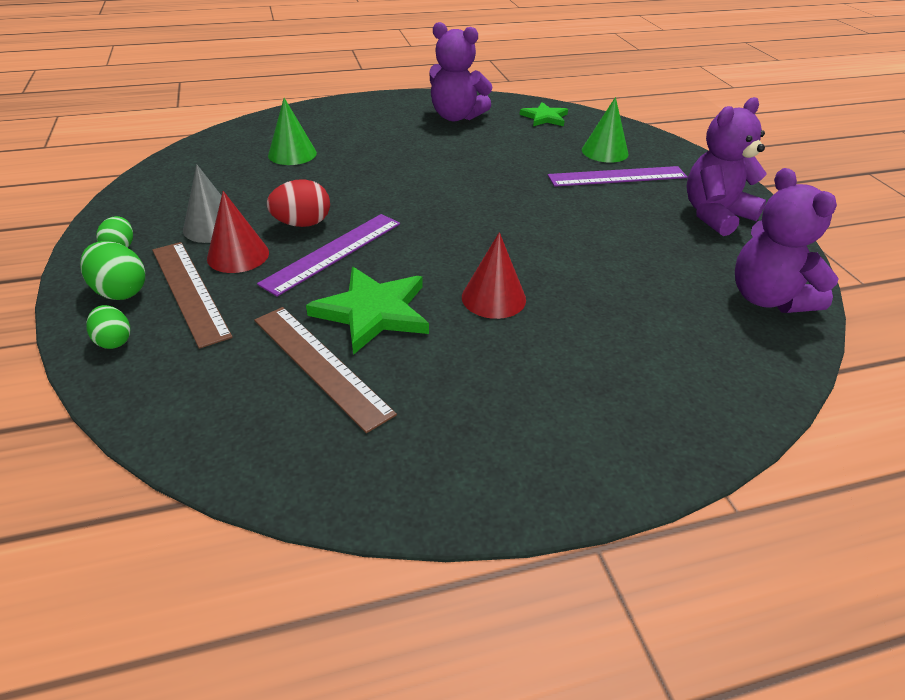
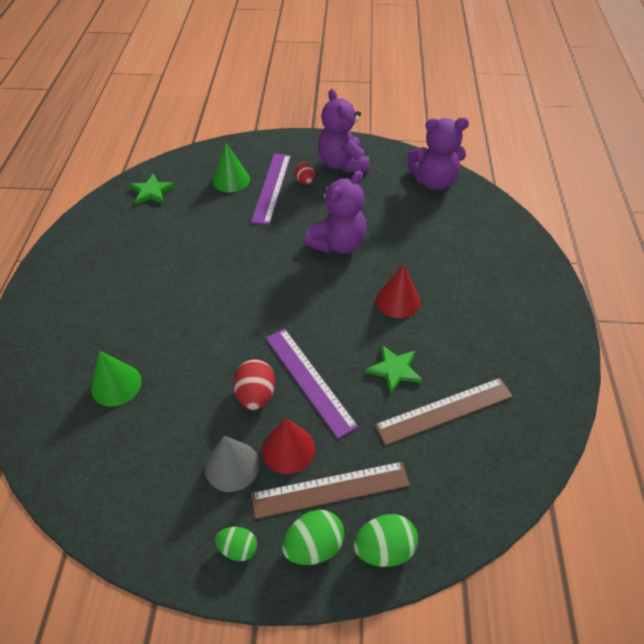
camera: 70 degrees left, 10 degrees up
(114, 341) = (384, 548): green egg -> green egg, size x1.53
(373, 312) = (394, 370): green star -> green star, size x0.63
(456, 117) = (112, 246): purple teddy bear -> purple teddy bear (338, 244)
(650, 195) = (305, 182): none -> red egg

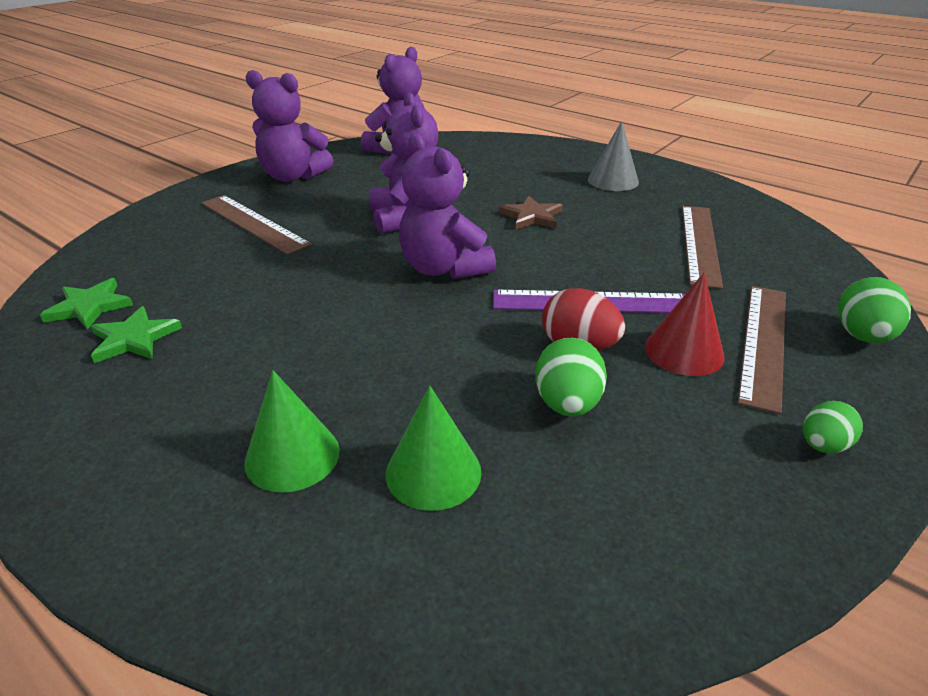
camera: 55 degrees left, 15 degrees down
(231, 180) = (189, 242): green cone -> green cone (292, 456)
(232, 466) = (681, 405): grey cone -> grey cone (613, 180)
(271, 187) = (253, 223): purple ruler -> brown ruler
(292, 294) = (444, 268): none -> purple teddy bear
(305, 182) = (281, 203): red egg -> none
(314, 546) = (841, 382): green egg -> green egg (567, 404)
(394, 370) = (623, 249): green star -> green star (134, 338)
(398, 300) = (531, 216): red cone -> brown star

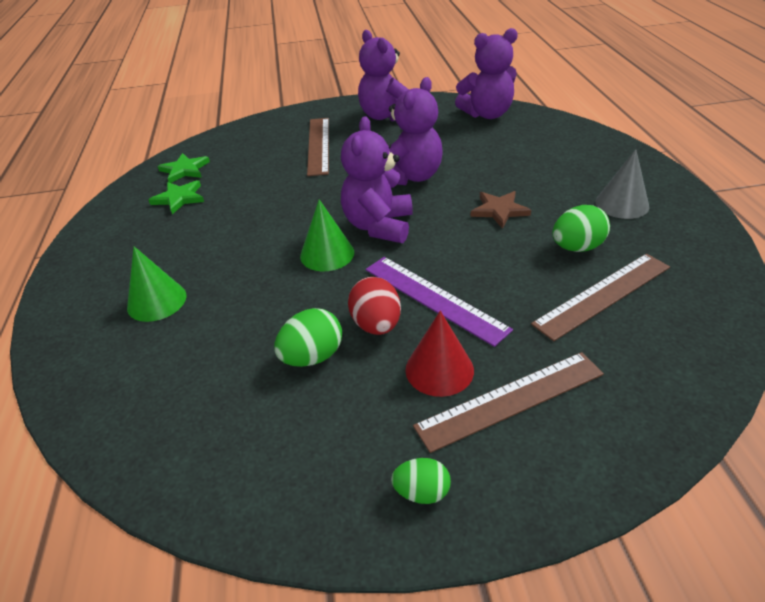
camera: 45 degrees right, 5 degrees up
(433, 472) = (196, 350): green cone -> green cone (327, 254)
(862, 336) = (608, 447): green egg -> green egg (577, 247)

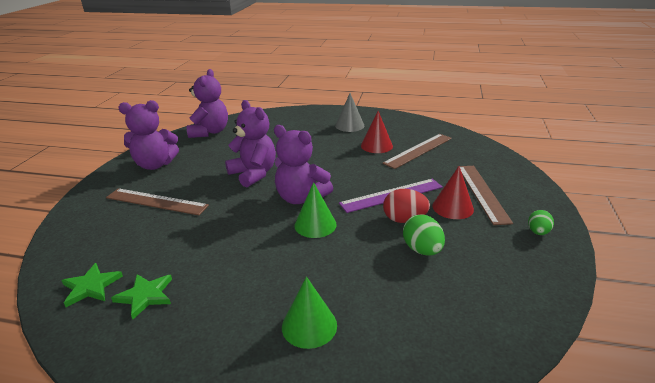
camera: 70 degrees left, 10 degrees down
(499, 210) = (324, 156): brown star -> none
(577, 247) = (376, 146): green egg -> red cone
(603, 295) = (418, 150): brown ruler -> brown ruler turned 60 degrees clockwise

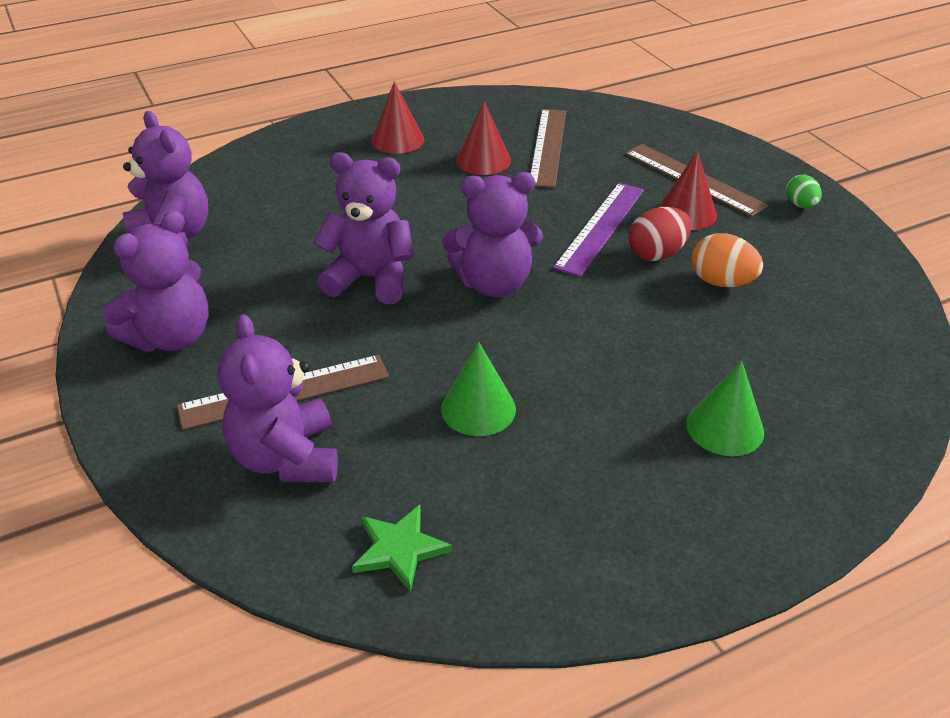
camera: 40 degrees left, 10 degrees up
(117, 226) = (286, 458): none -> purple teddy bear
(145, 296) = (494, 513): green star -> none
(315, 225) = (565, 311): green cone -> green cone (478, 409)
(349, 125) = (397, 140): grey cone -> red cone
(422, 250) = (721, 282): green egg -> orange egg

